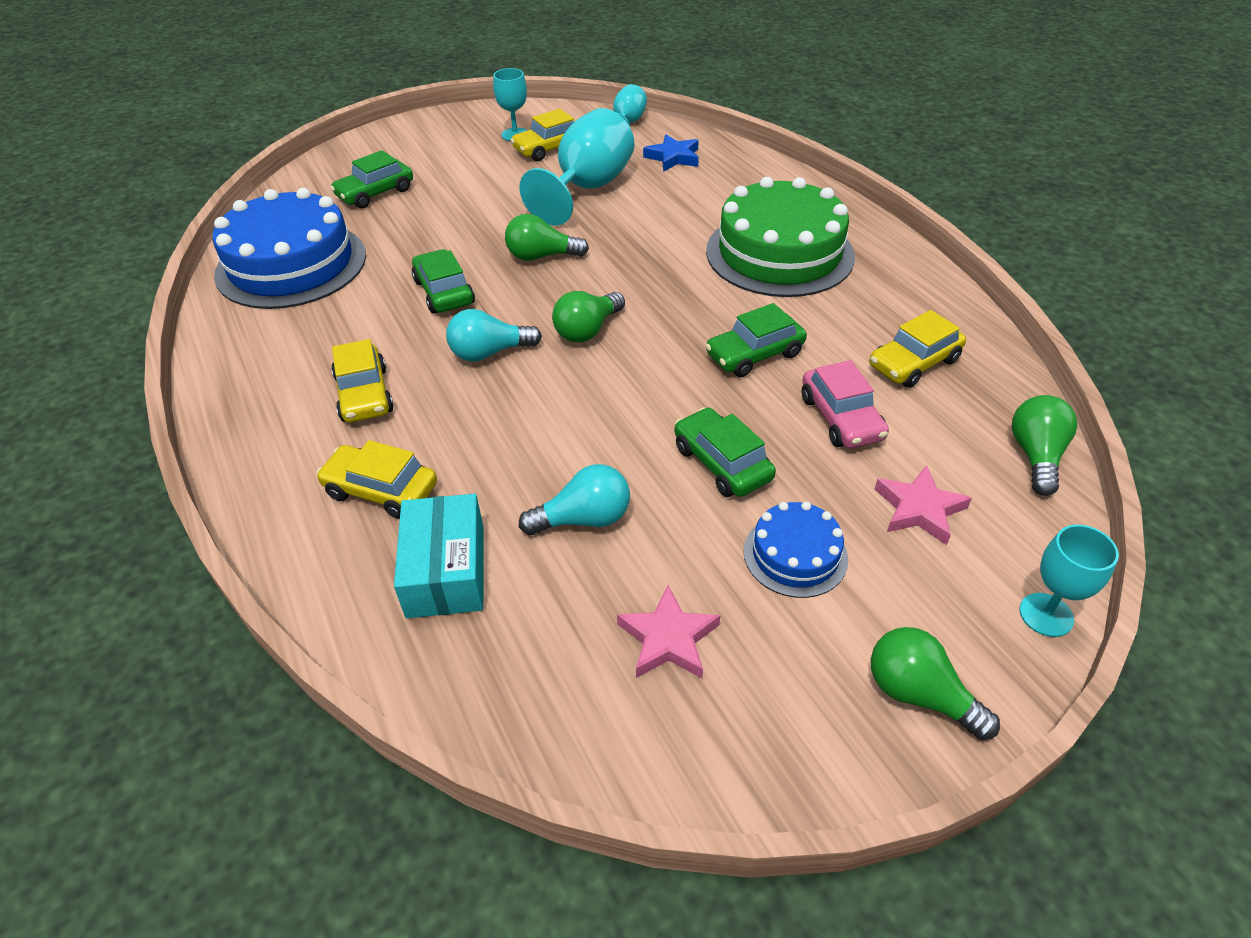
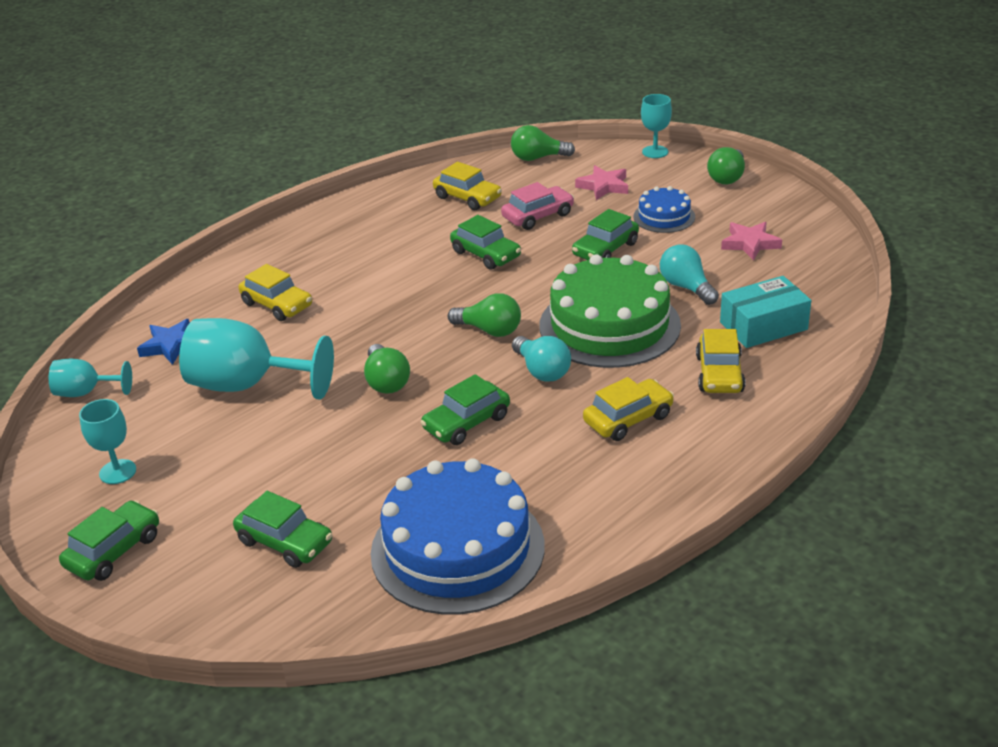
camera: 105 degrees left, 10 degrees down
(429, 133) = (114, 551): none -> green car
(549, 148) = (155, 434): yellow car -> yellow car (277, 305)
(779, 253) = (343, 262): green cake -> green cake (609, 325)

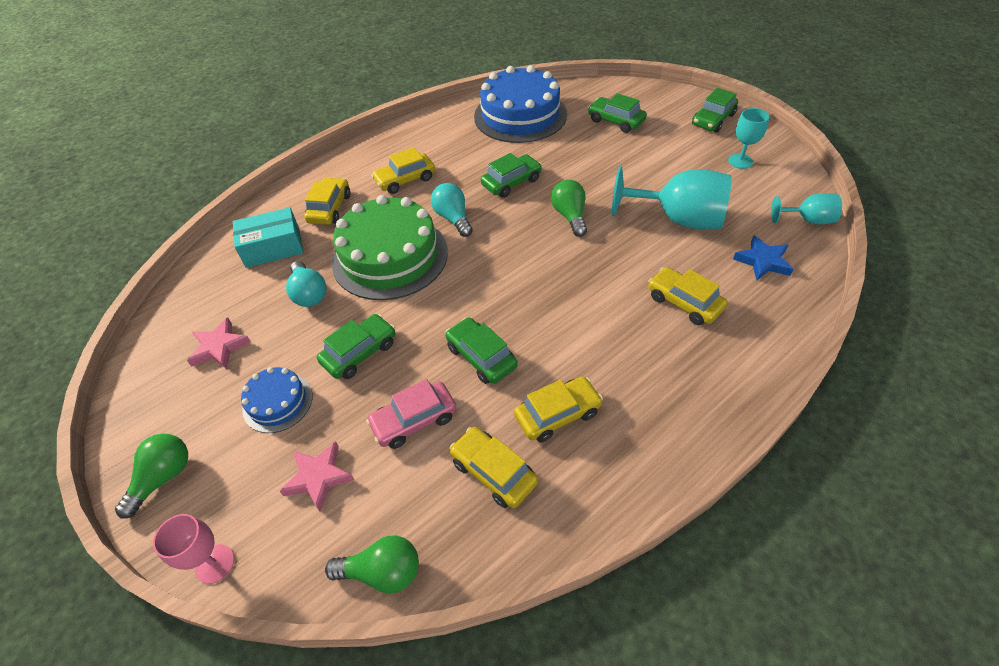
camera: 175 degrees left, 15 degrees up
(416, 227) = (557, 414): none -> yellow car
(489, 330) = (488, 258): green light bulb -> none
(655, 152) = (215, 564): turquoise goblet -> pink goblet

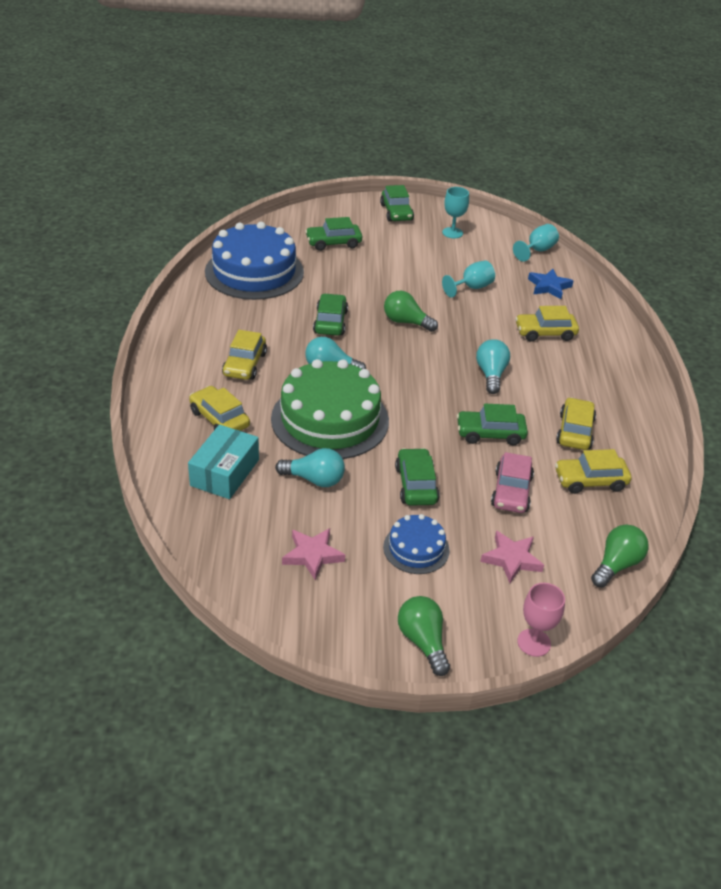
camera: 55 degrees left, 10 degrees down
(567, 306) = (491, 375): none -> turquoise light bulb
(678, 219) = (471, 287): turquoise goblet -> turquoise goblet, size x0.54

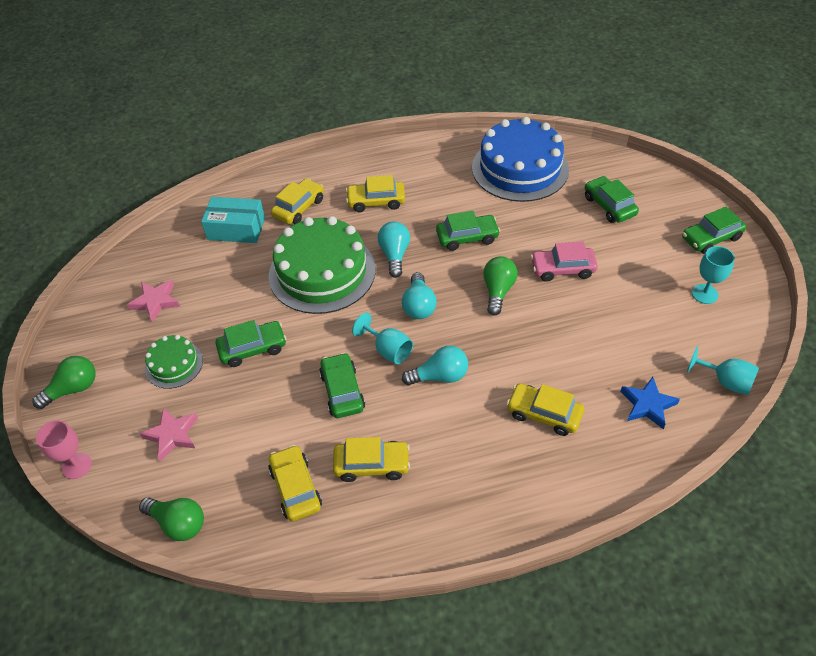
camera: 80 degrees right, 10 degrees up
(314, 479) = (242, 281): turquoise light bulb -> turquoise light bulb (419, 305)
(416, 548) = (174, 364): blue cake -> green cake
(471, 287) = (597, 332): turquoise goblet -> turquoise goblet (388, 350)
(511, 491) = (262, 421): pink car -> pink car (562, 269)
(545, 333) = (544, 414): yellow car -> yellow car turned 45 degrees counterclockwise

